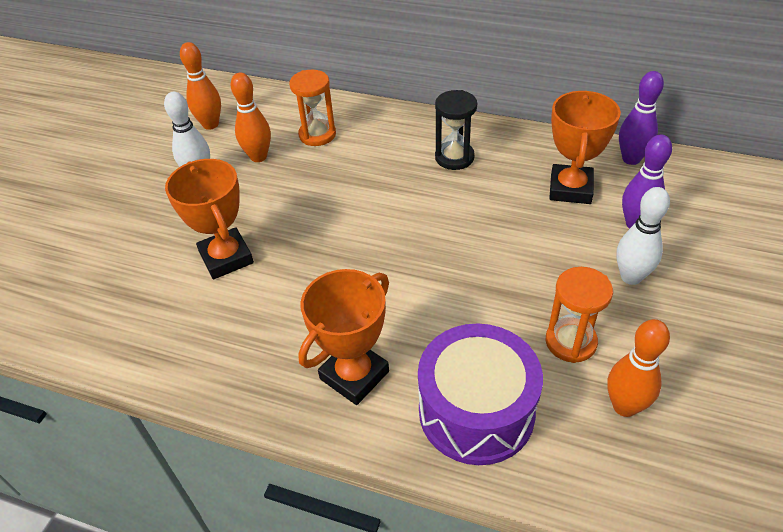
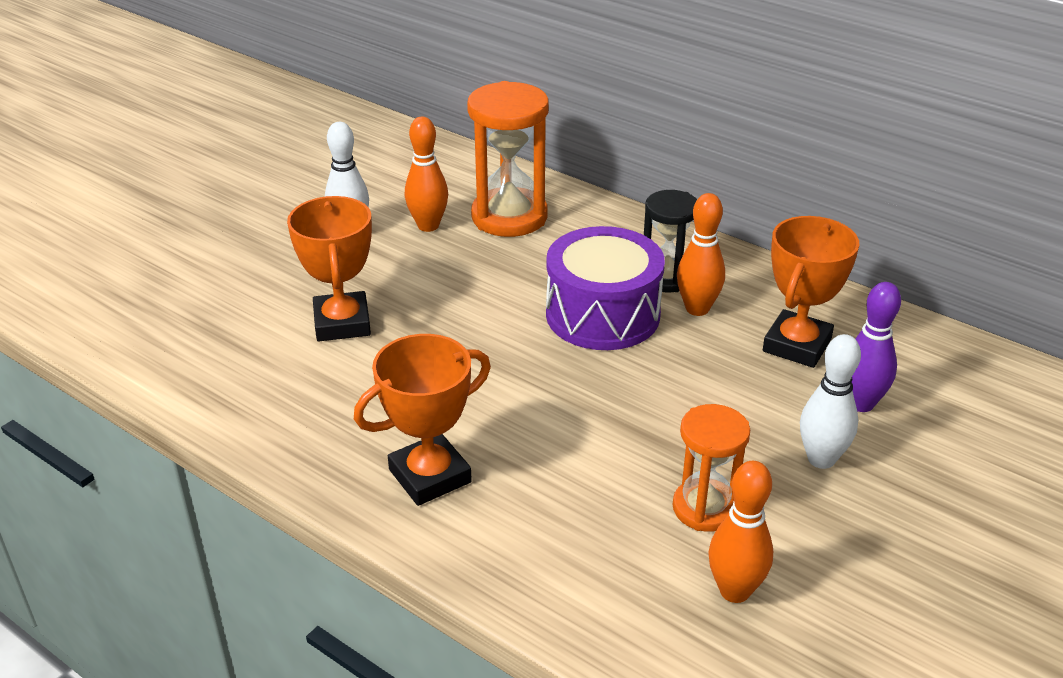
camera: 15 degrees right, 10 degrees down
(210, 124) = (388, 179): orange bowling pin -> orange bowling pin (697, 309)
(317, 135) = (509, 217): orange hourglass -> orange hourglass, size x1.59
(476, 411) = (552, 548): purple drum -> purple drum (602, 314)
(631, 159) = (897, 329): purple bowling pin -> none

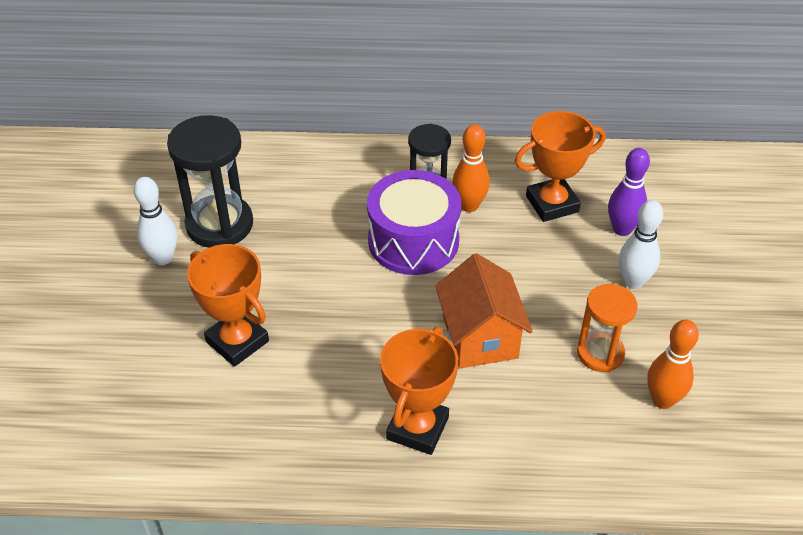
camera: 35 degrees left, 10 degrees up
(428, 226) = (219, 224): orange bowling pin -> black hourglass
(509, 217) = (273, 188): orange hourglass -> none
(582, 429) = (480, 337): none -> orange house
(797, 345) = (552, 204): orange trophy -> orange trophy turned 75 degrees clockwise

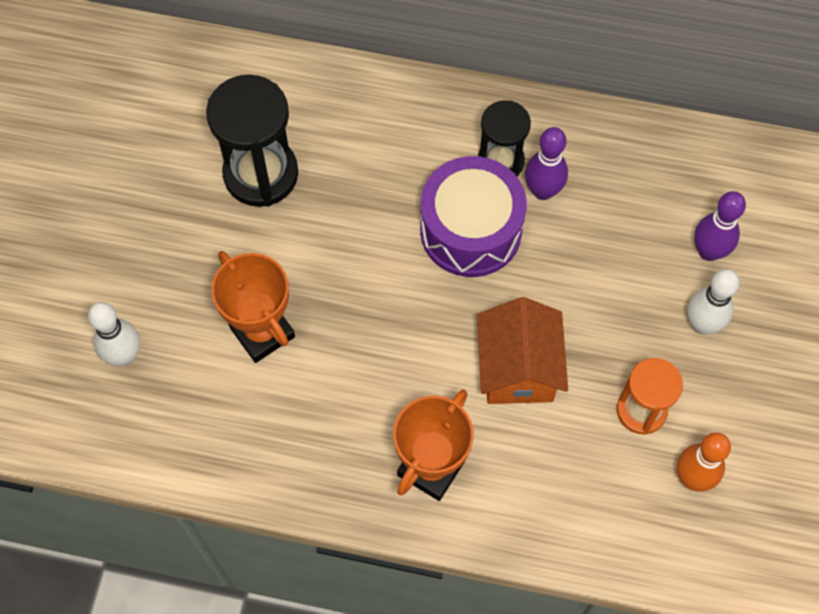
camera: 10 degrees right, 20 degrees up
(163, 258) = (195, 210): white bowling pin -> white bowling pin (124, 355)
(469, 205) = (543, 191): orange bowling pin -> purple bowling pin
(552, 204) = (638, 203): orange trophy -> none

